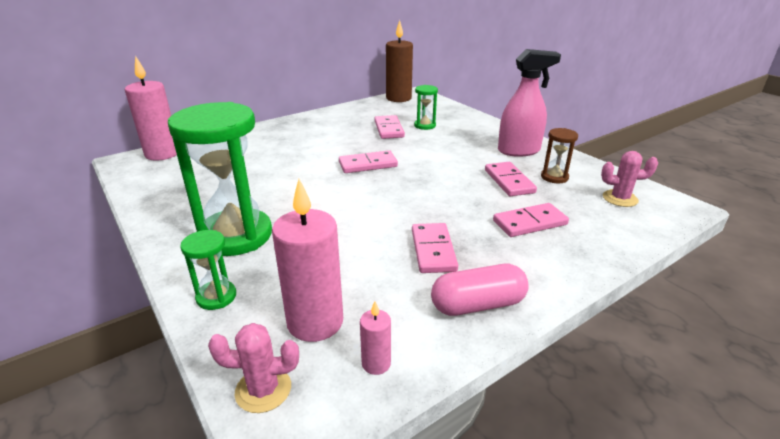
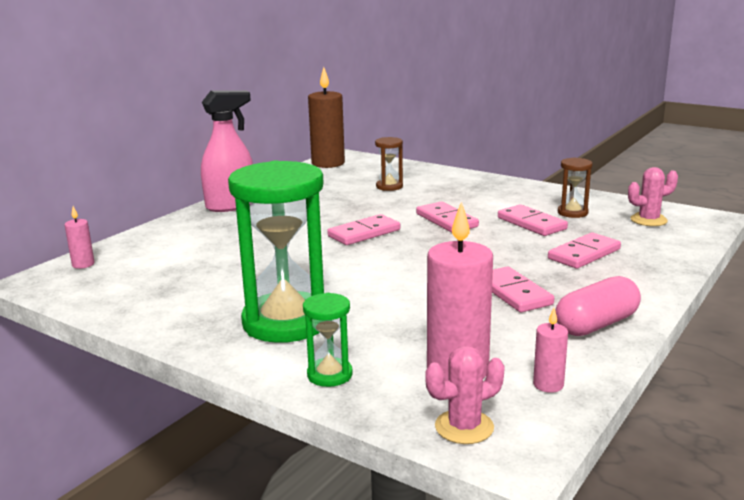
camera: 20 degrees left, 10 degrees down
(162, 154) = (83, 264): pink candle -> pink candle, size x0.47
(388, 129) = (350, 196): pink domino -> pink domino (446, 220)
(425, 125) = (389, 186): green hourglass -> brown hourglass
(519, 151) = (516, 195): pink spray bottle -> pink spray bottle (231, 206)

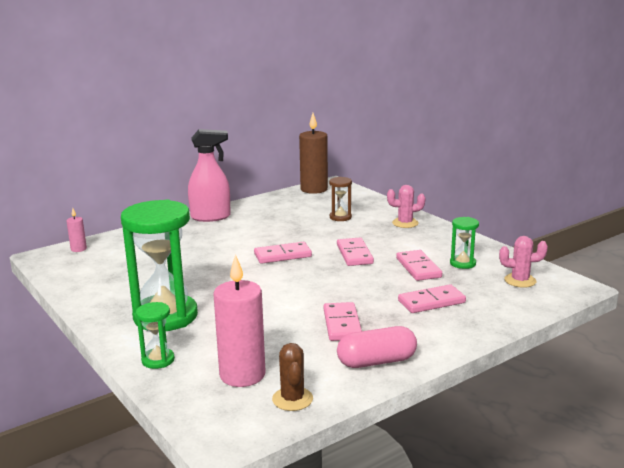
camera: 20 degrees right, 0 degrees up
(464, 427) = (206, 415): pink cactus -> pink cactus (405, 223)
(548, 385) = (292, 399): pink candle -> brown cactus
(572, 213) = (462, 263): brown hourglass -> green hourglass

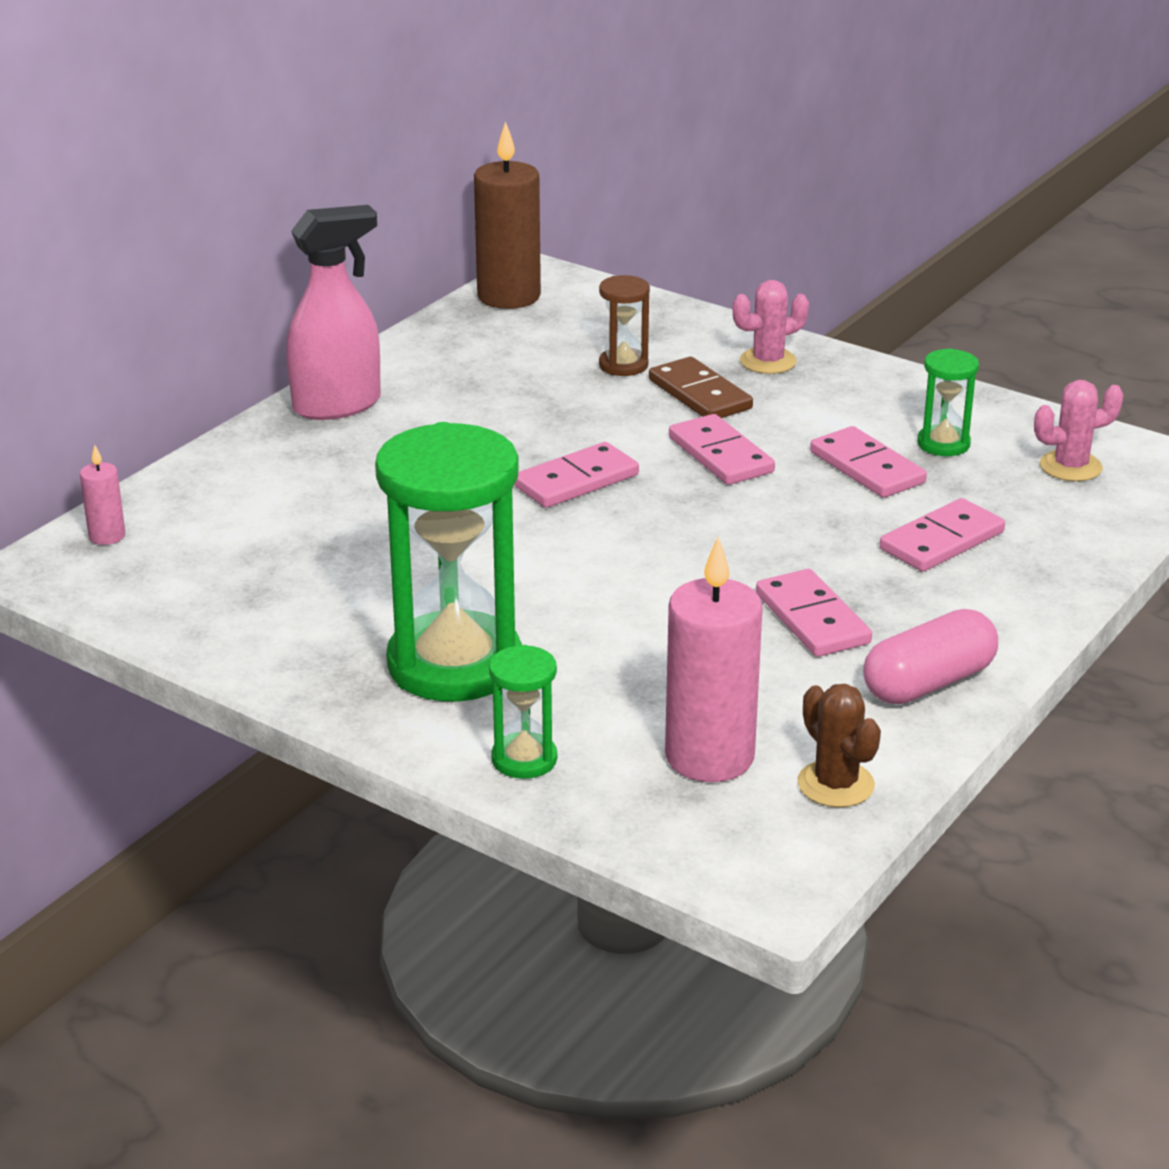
camera: 20 degrees left, 10 degrees up
(364, 231) = (700, 394): none -> brown domino

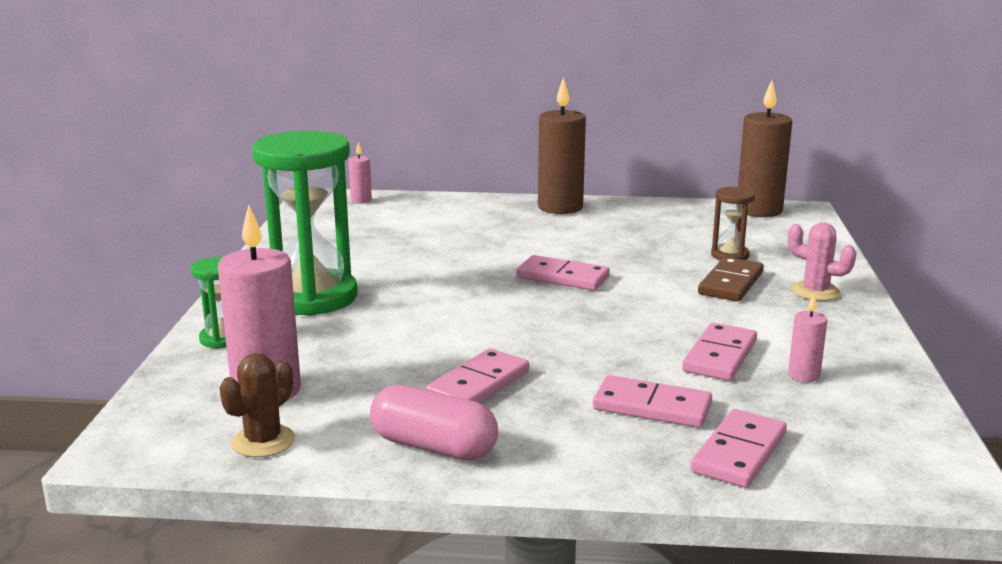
camera: 60 degrees right, 10 degrees down
(337, 405) = (560, 207): pink spray bottle -> brown candle
(720, 455) = (659, 307): pink domino -> pink domino (739, 453)
(943, 444) = (803, 375): green hourglass -> pink candle
(1070, 467) = (857, 435): pink cactus -> none

